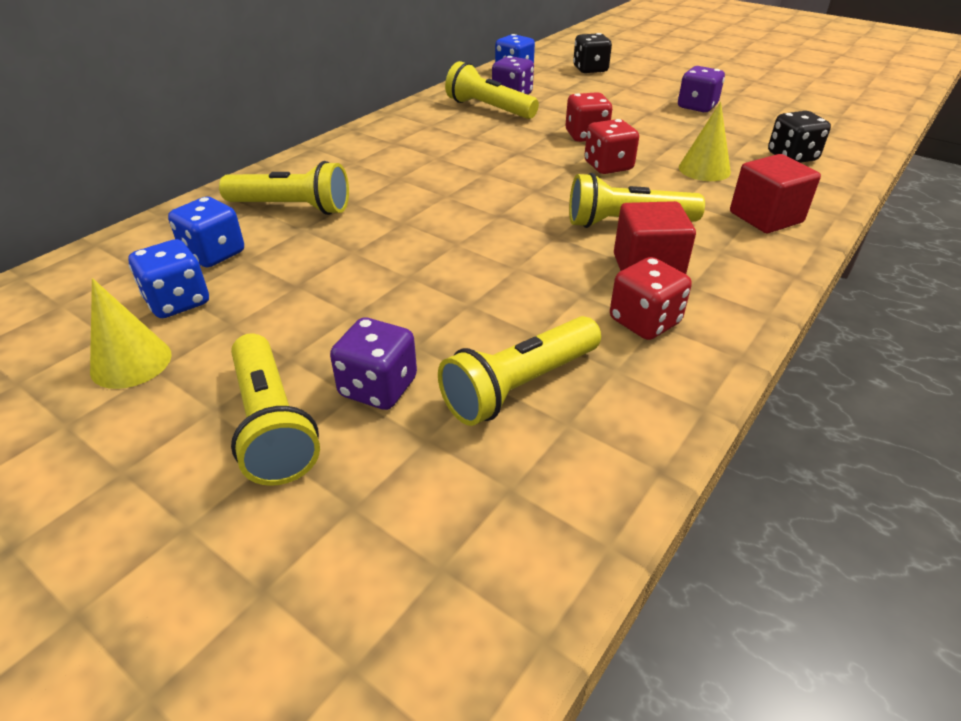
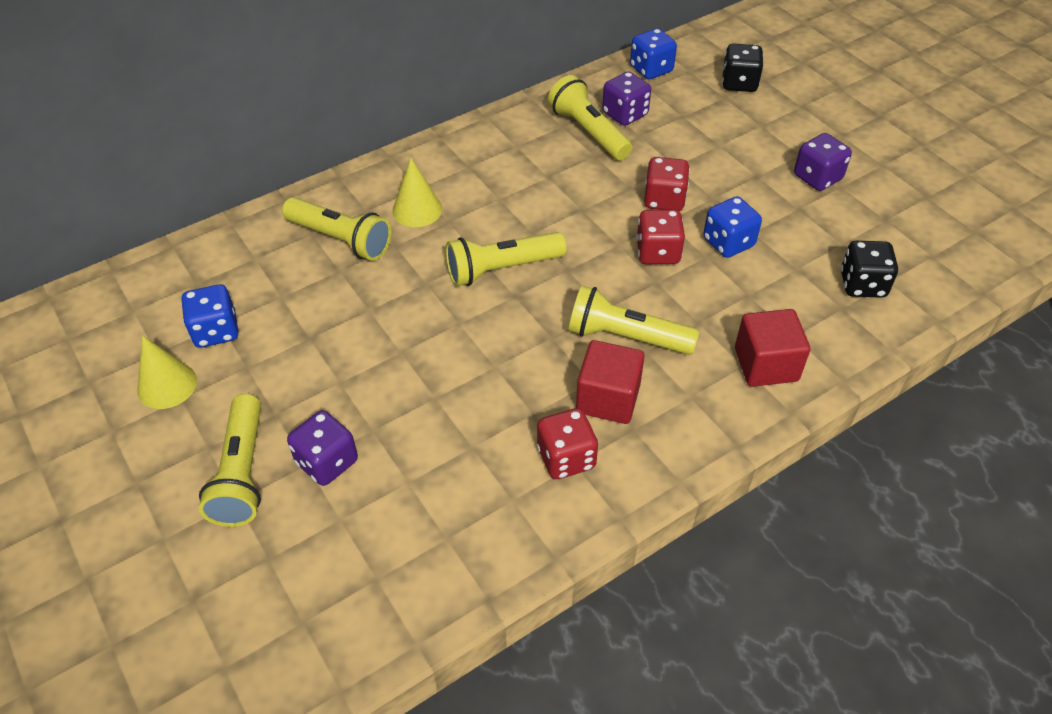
camera: 20 degrees right, 10 degrees up
(214, 254) = (259, 283): blue dice -> blue dice (728, 242)
(519, 386) = (429, 492): yellow flashlight -> yellow flashlight (501, 269)
(704, 169) = (753, 281): yellow cone -> yellow cone (417, 209)

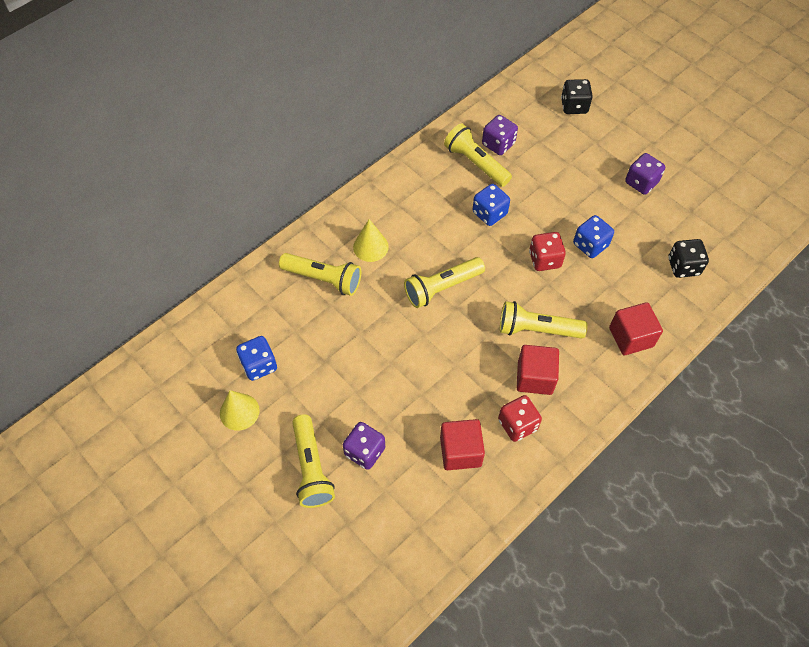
camera: 10 degrees left, 10 degrees up
(470, 482) = (460, 451): none -> red cube
(651, 69) = (508, 101): blue dice -> blue dice (489, 213)
(664, 200) = (540, 215): red dice -> none

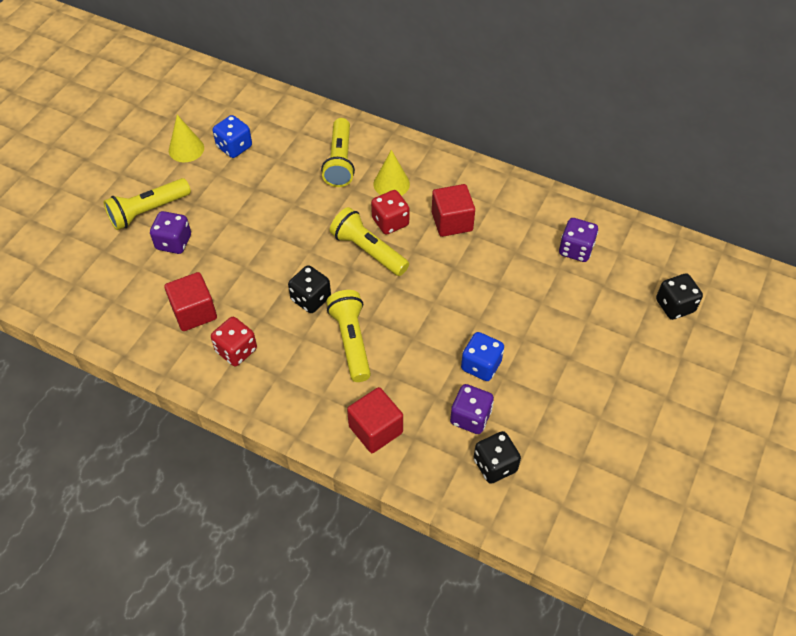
camera: 70 degrees right, 5 degrees down
(476, 163) = (538, 237): yellow flashlight -> none
(480, 348) = (311, 299): none -> black dice
(489, 213) = (478, 265): blue dice -> none
(535, 377) = (294, 352): red cube -> red cube (452, 221)
(544, 260) = (441, 328): red dice -> red dice (390, 222)
(641, 182) = (597, 398): purple dice -> purple dice (470, 417)

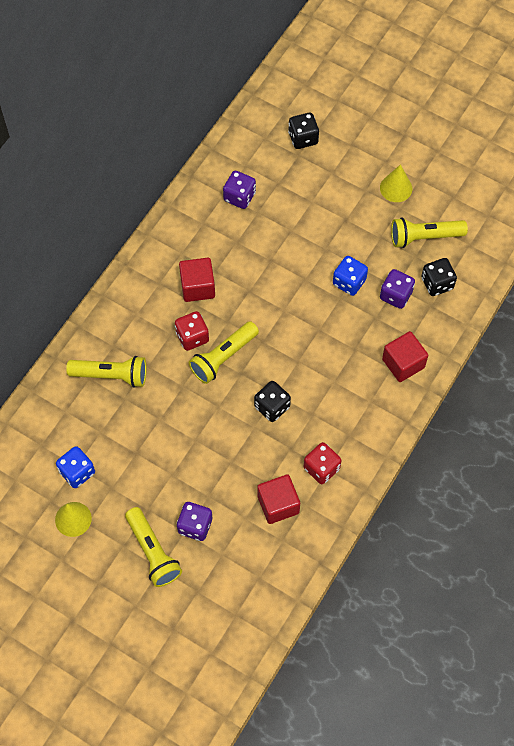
camera: 85 degrees left, 10 degrees up
(351, 341) = (318, 376): yellow flashlight -> yellow flashlight (424, 237)
(391, 184) = (146, 332): yellow cone -> yellow cone (396, 188)

